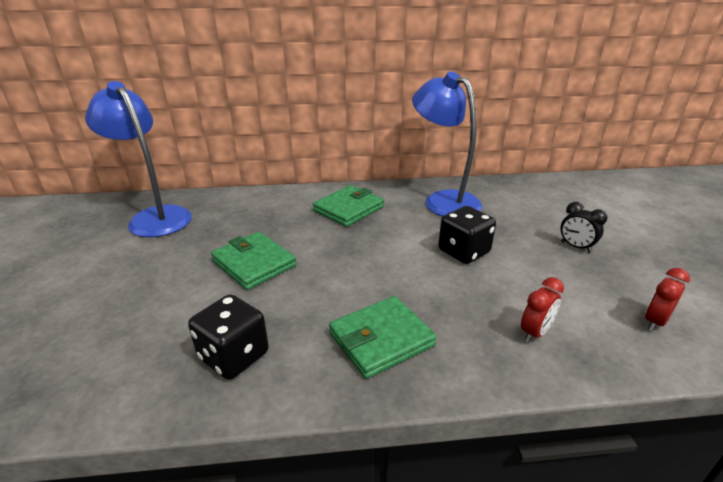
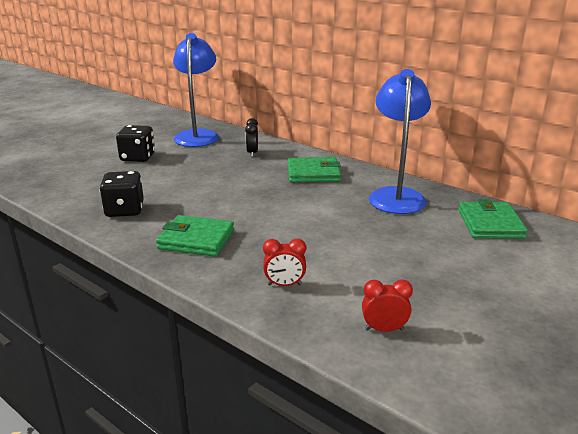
camera: 45 degrees right, 5 degrees down
(254, 263) = (203, 178): green wallet -> green wallet (490, 224)
(463, 252) = (337, 228): black dice -> black dice (137, 157)
(575, 247) = (436, 267): black clock -> black clock (252, 153)

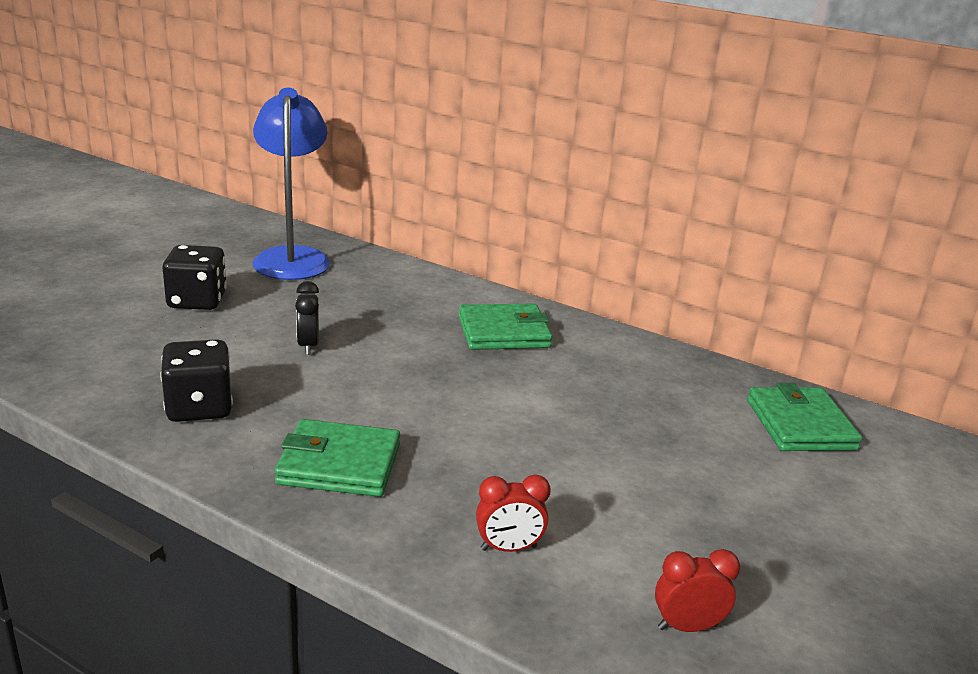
camera: 10 degrees left, 0 degrees up
(252, 153) = (393, 293): black clock -> black clock (308, 346)
(396, 195) = (645, 374): blue lamp -> none

